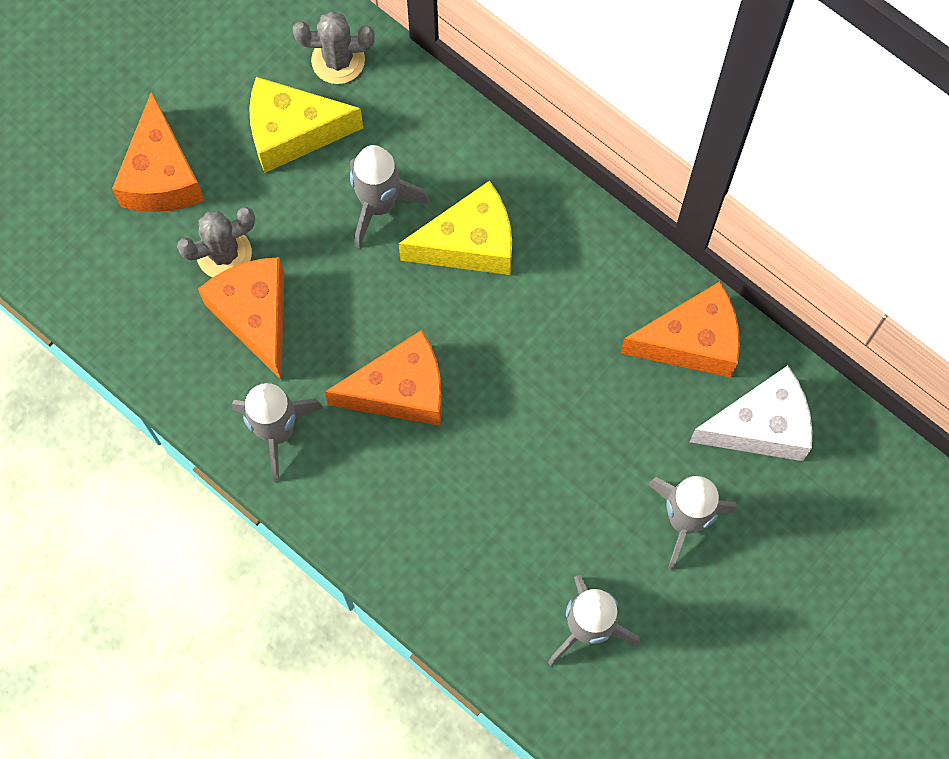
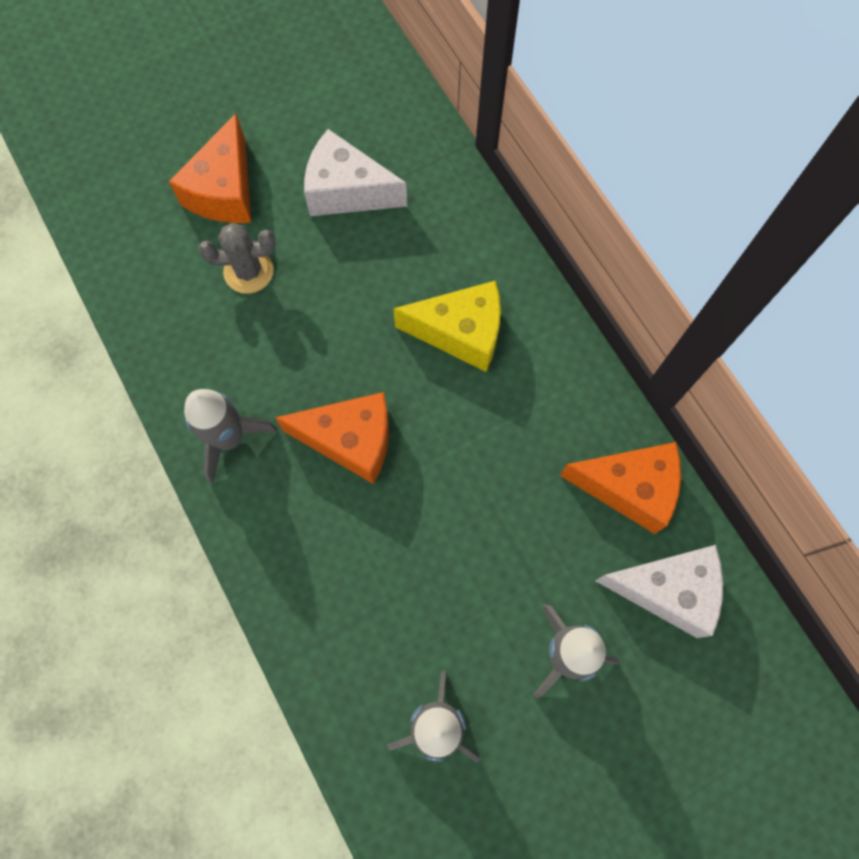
camera: 20 degrees right, 0 degrees up
(255, 316) = (252, 332): orange cheese -> none
(293, 133) = (347, 191): yellow cheese -> white cheese
(338, 60) = (408, 145): grey cactus -> none
(379, 205) = (395, 274): grey rocket -> none

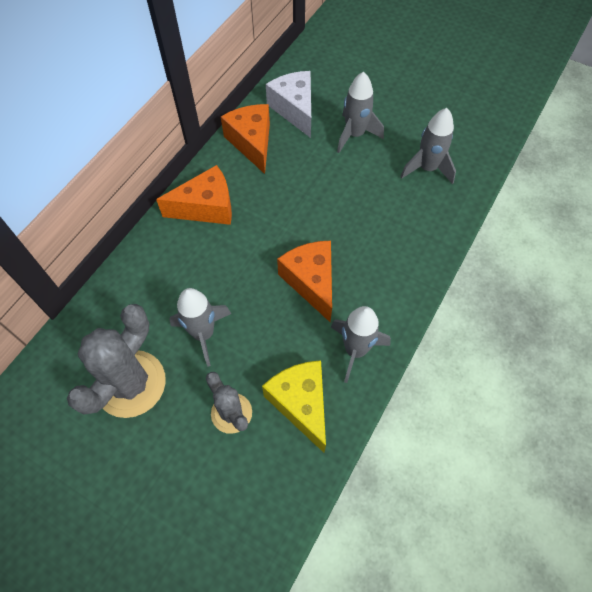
camera: 120 degrees left, 10 degrees down
(225, 191) = (172, 475): orange cheese -> orange cheese (206, 207)
(347, 191) = (131, 383): white cheese -> grey cactus
(359, 285) = (203, 334): none -> grey rocket
(461, 333) = (205, 259): yellow cheese -> yellow cheese (301, 404)

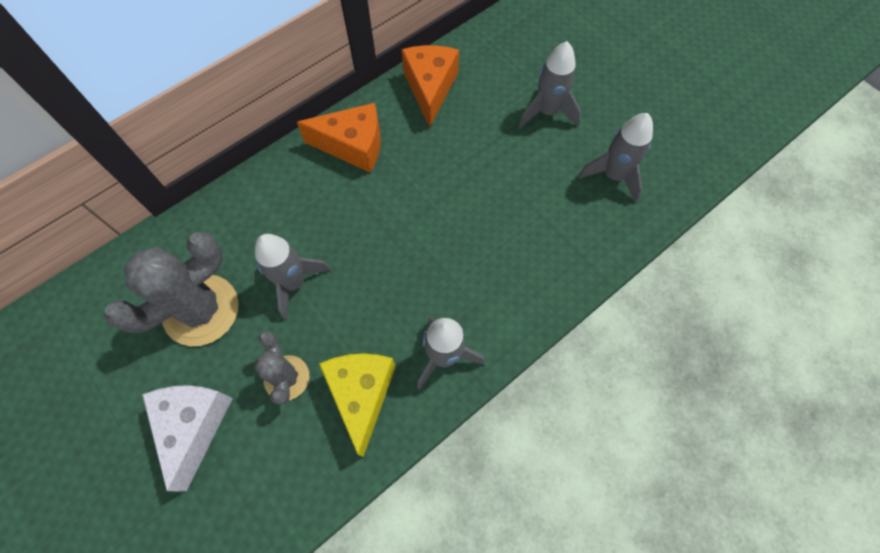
camera: 20 degrees right, 5 degrees up
(294, 109) = (492, 64): white cheese -> white cheese (194, 426)
(311, 282) = (428, 264): orange cheese -> none

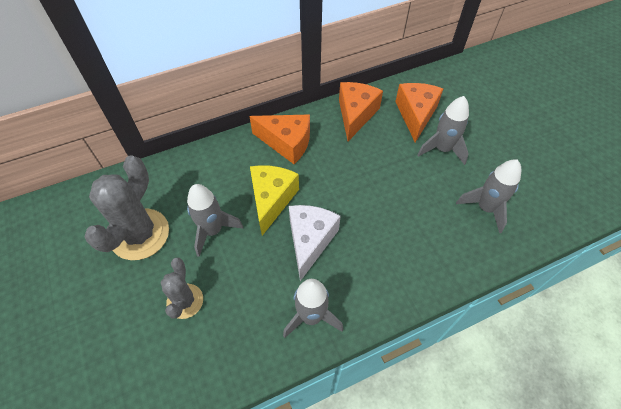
camera: 15 degrees right, 10 degrees down
(194, 426) = (105, 319): white cheese -> white cheese (310, 241)
(201, 310) = (140, 234): grey cactus -> grey cactus turned 45 degrees counterclockwise
(361, 394) = (238, 329): yellow cheese -> yellow cheese (271, 200)
(505, 73) = (415, 115): none -> orange cheese

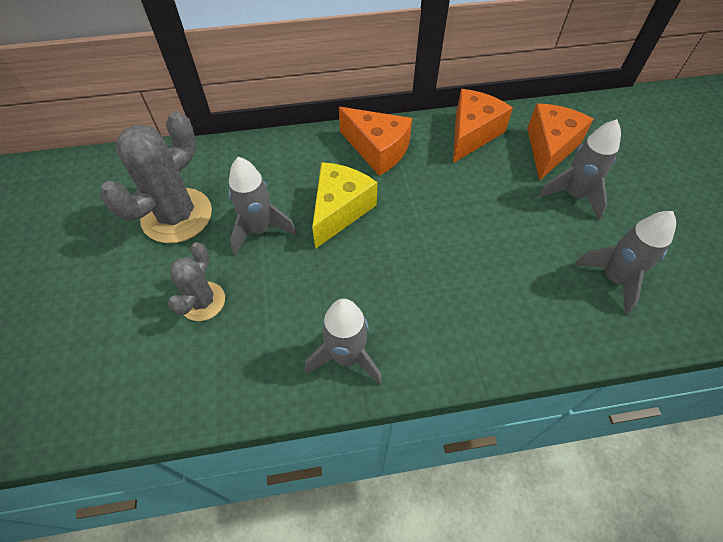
camera: 15 degrees right, 0 degrees up
(310, 241) = (372, 267): white cheese -> none

